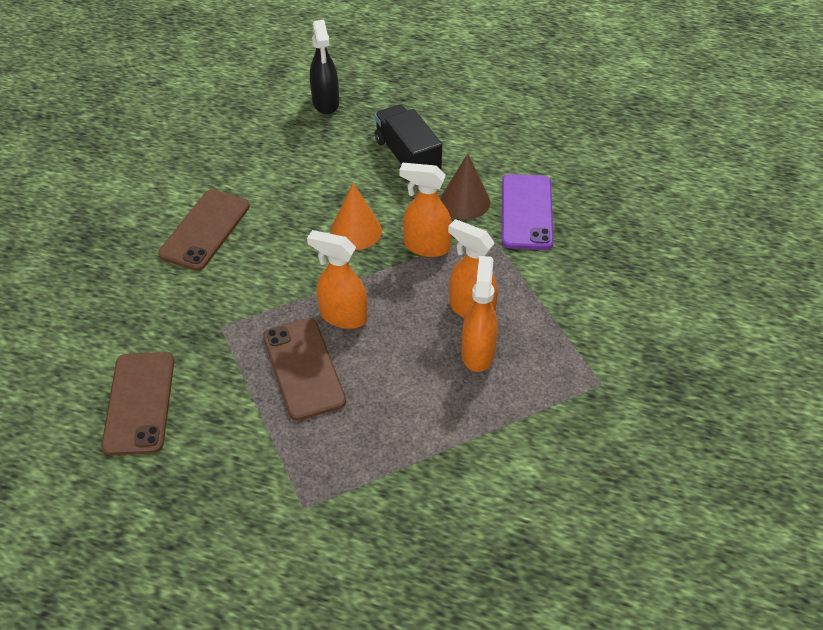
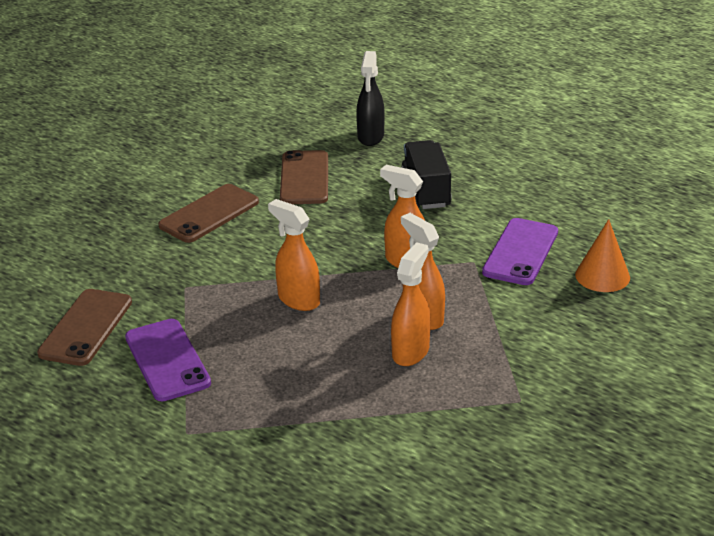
camera: 20 degrees right, 15 degrees down
(243, 423) = (167, 360): none -> purple phone
(304, 368) = (241, 331): brown phone -> brown phone (304, 178)
(356, 231) = (346, 238): orange cone -> orange cone (602, 276)
(465, 201) = (463, 233): brown cone -> none

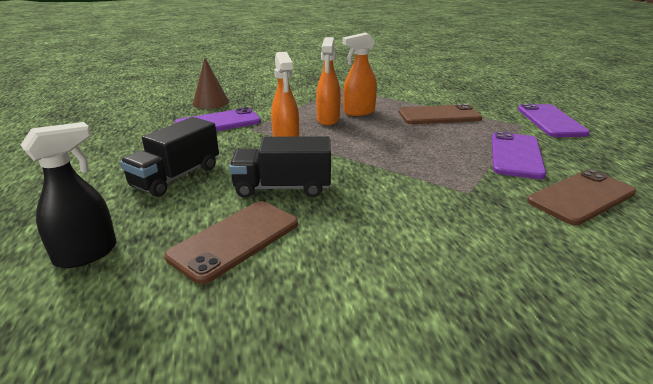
camera: 140 degrees left, 5 degrees down
(153, 466) = (551, 121): none -> purple phone
(209, 214) = (382, 249): brown phone -> brown phone (439, 115)
(298, 300) = (388, 151): orange spray bottle -> none
(333, 220) = (283, 188): none -> black truck
(602, 276) = (210, 102): orange cone -> brown cone

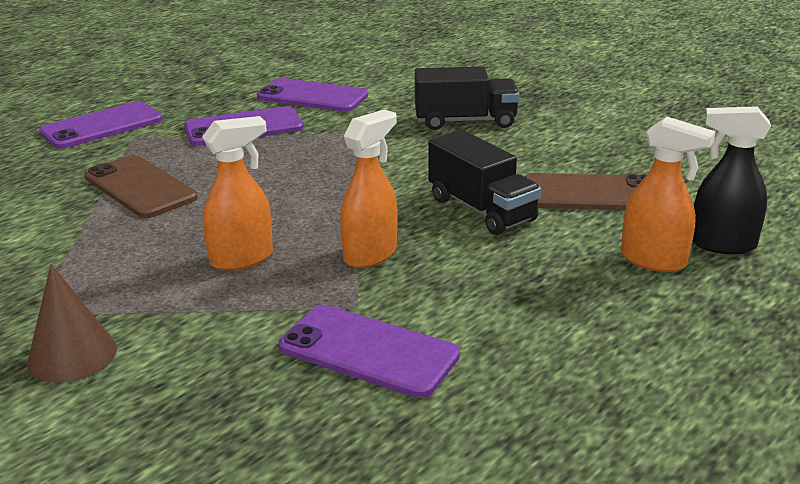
camera: 125 degrees left, 0 degrees up
(176, 177) = (560, 281): black truck -> black truck (465, 121)
(210, 102) = (273, 429): brown cone -> brown cone (72, 355)
(358, 112) = (179, 247): orange spray bottle -> orange spray bottle (654, 260)
(581, 197) = (312, 96): brown phone -> purple phone

